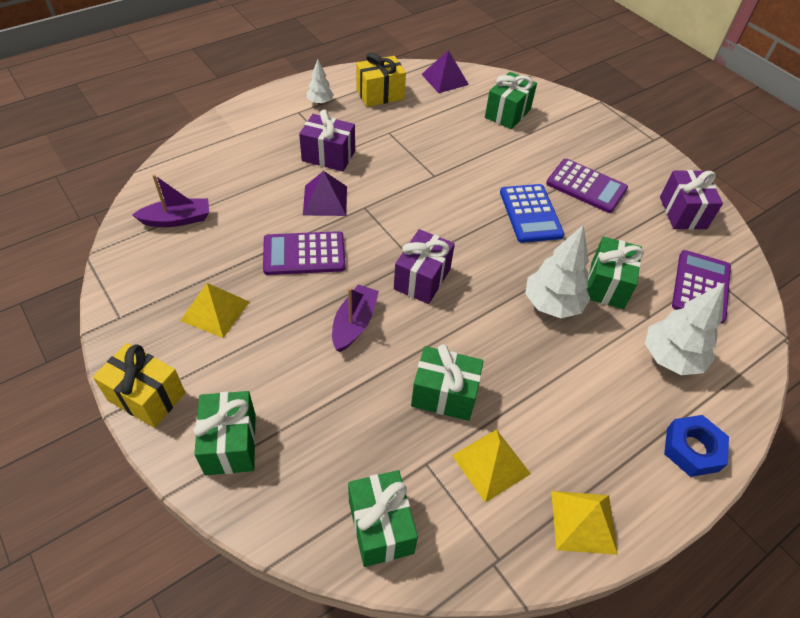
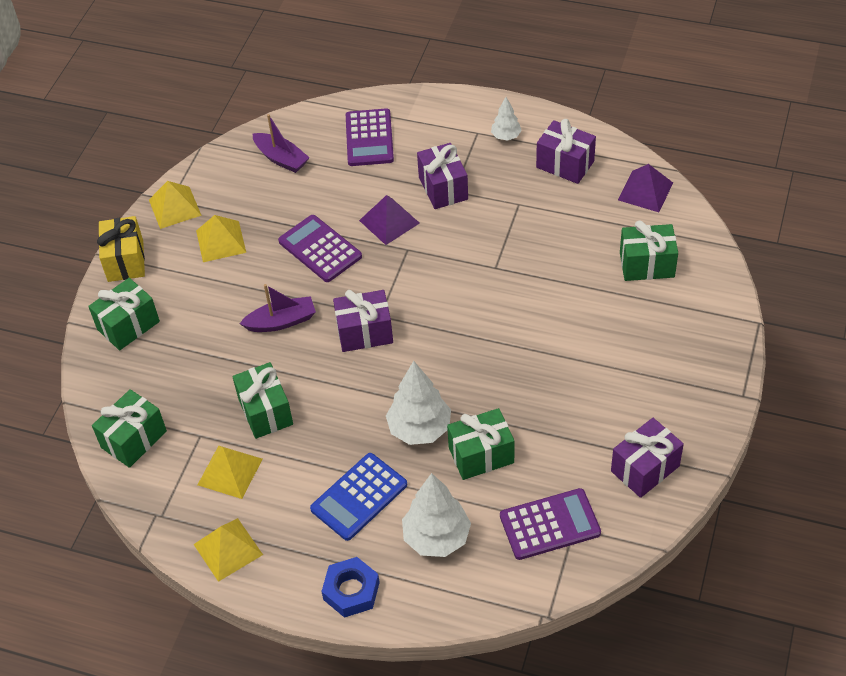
camera: 60 degrees right, 0 degrees up
(132, 319) = (175, 207): none -> yellow pyramid
(380, 94) = (565, 164): yellow gift -> purple gift
(530, 213) = (517, 358): blue calculator -> blue calculator (359, 497)
(586, 186) = (601, 378): purple calculator -> purple calculator (369, 138)

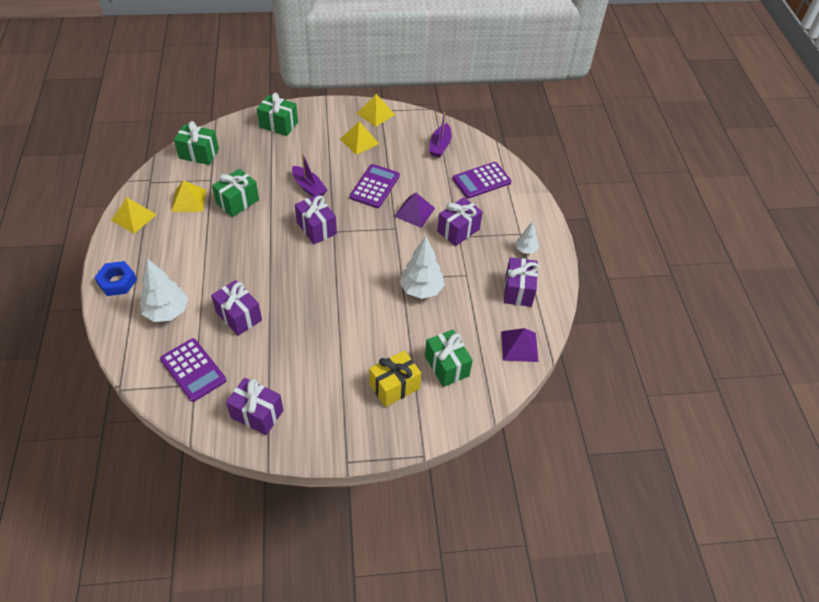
camera: 60 degrees right, 0 degrees up
(125, 261) = (325, 108): yellow gift -> yellow gift (394, 386)
(359, 497) = (187, 264): blue calculator -> none
(419, 429) = (249, 278): white tree -> white tree (421, 289)
(481, 455) = (238, 316): green gift -> purple gift

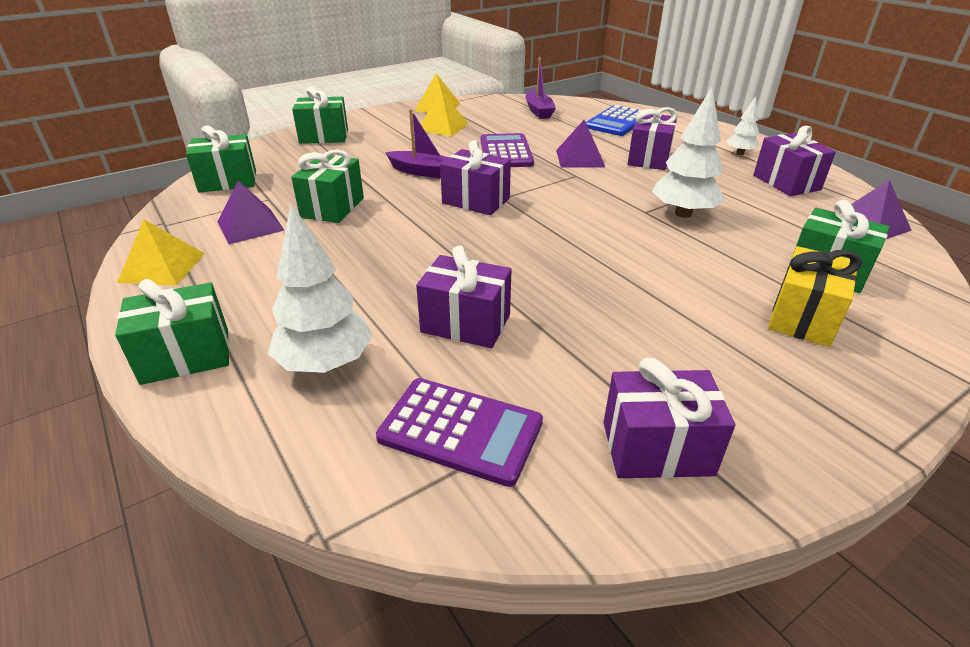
camera: 25 degrees left, 15 degrees down
(117, 282) = (186, 356): blue nut -> green gift
(189, 200) = (250, 225): yellow pyramid -> purple pyramid
(481, 181) = (617, 122): purple calculator -> blue calculator

